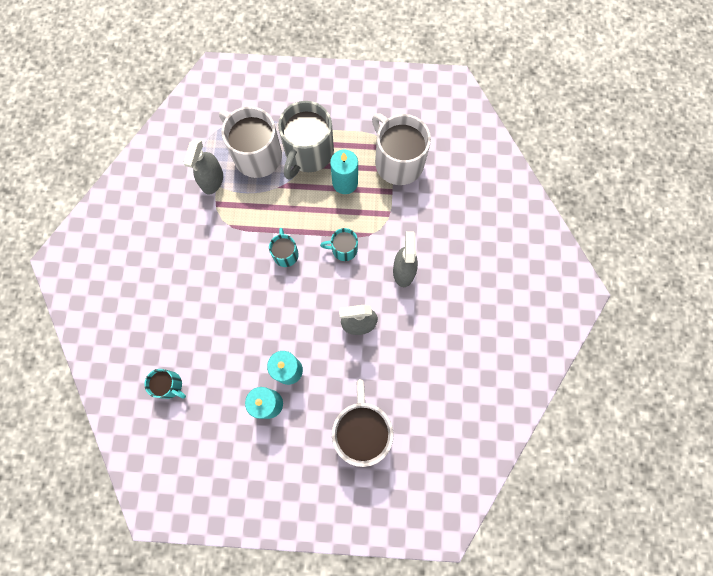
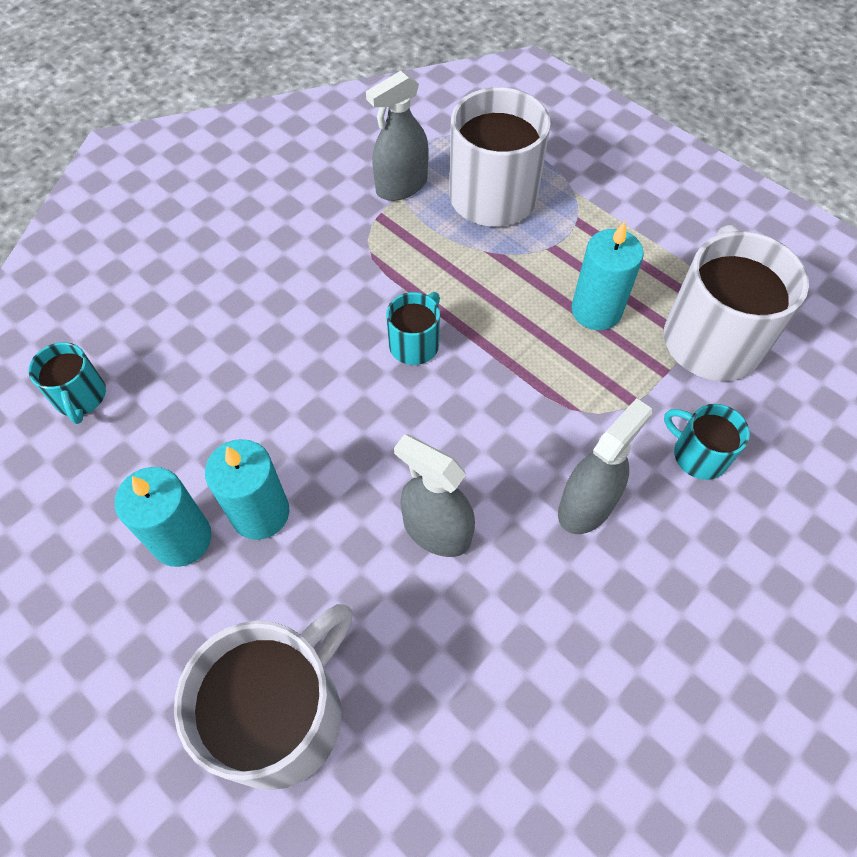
camera: 40 degrees right, 15 degrees down
(308, 153) = (572, 238): grey mug -> none
(343, 249) = (511, 400): turquoise mug -> turquoise mug (698, 454)

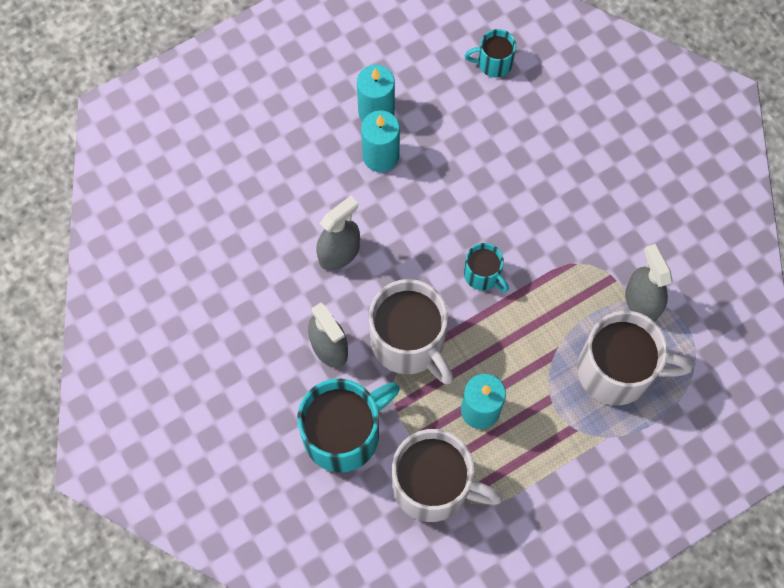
camera: 105 degrees right, 10 degrees up
(282, 714) = (259, 149): white mug -> white mug (409, 342)
(698, 454) = (344, 433): turquoise mug -> turquoise mug, size x1.98

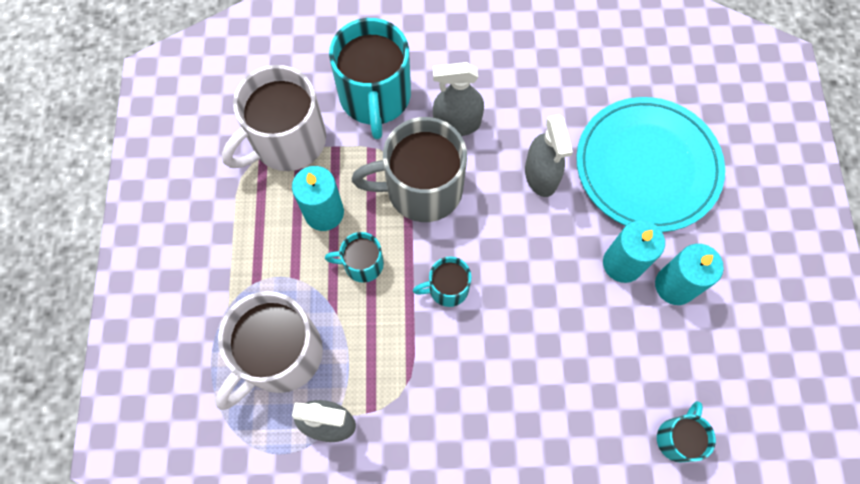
camera: 120 degrees right, 0 degrees up
(281, 175) = (647, 166): none -> turquoise plate
(409, 342) = (421, 189): white mug -> grey mug
(505, 352) = (362, 264): none -> turquoise mug

